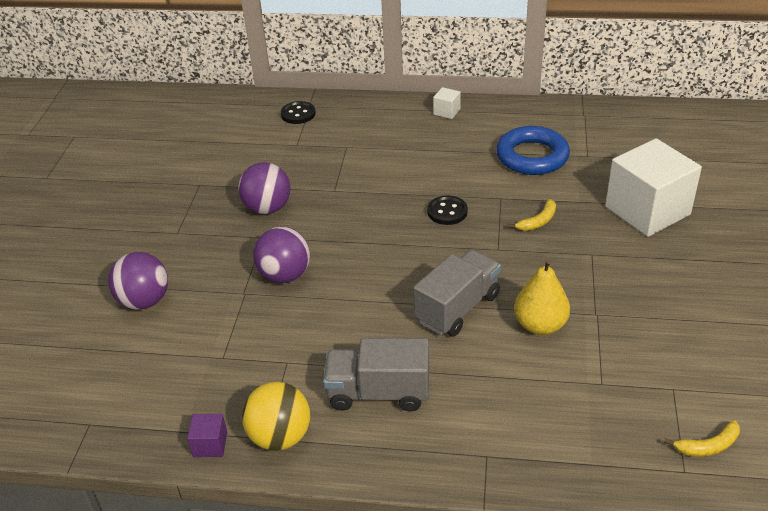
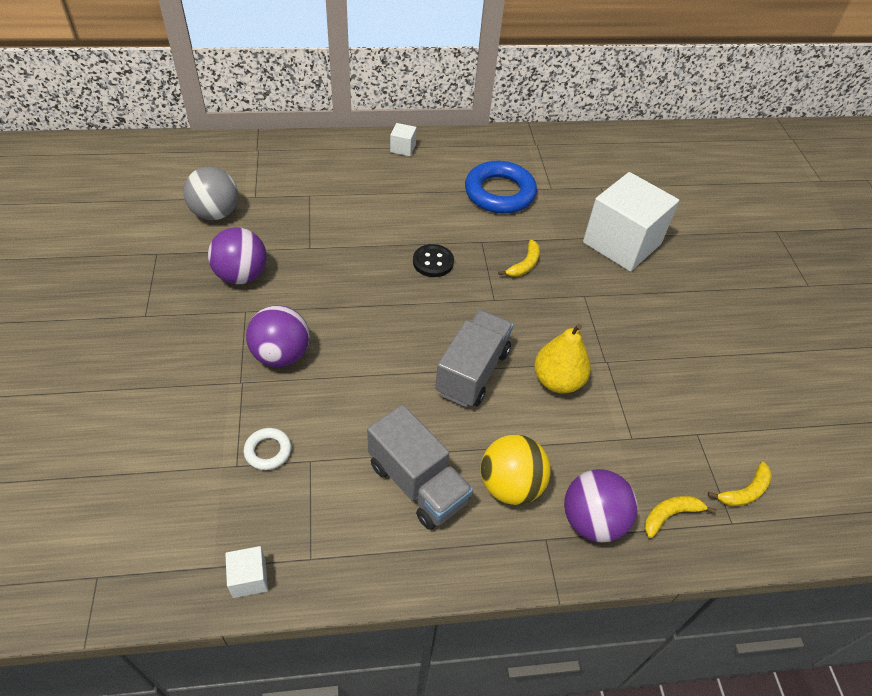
camera: 20 degrees left, 10 degrees up
(144, 301) = (127, 406): purple ball -> purple ball (592, 520)
(210, 444) = (249, 578): purple cube -> white cube
(252, 350) = (268, 451): none -> white ring
(258, 156) = (215, 213): none -> grey ball
(280, 436) = (326, 554): yellow ball -> yellow ball (510, 485)
(298, 114) = (247, 160): black button -> none
(378, 393) = (418, 483): grey truck -> grey truck turned 120 degrees counterclockwise
(620, 455) = (670, 515): none -> yellow banana

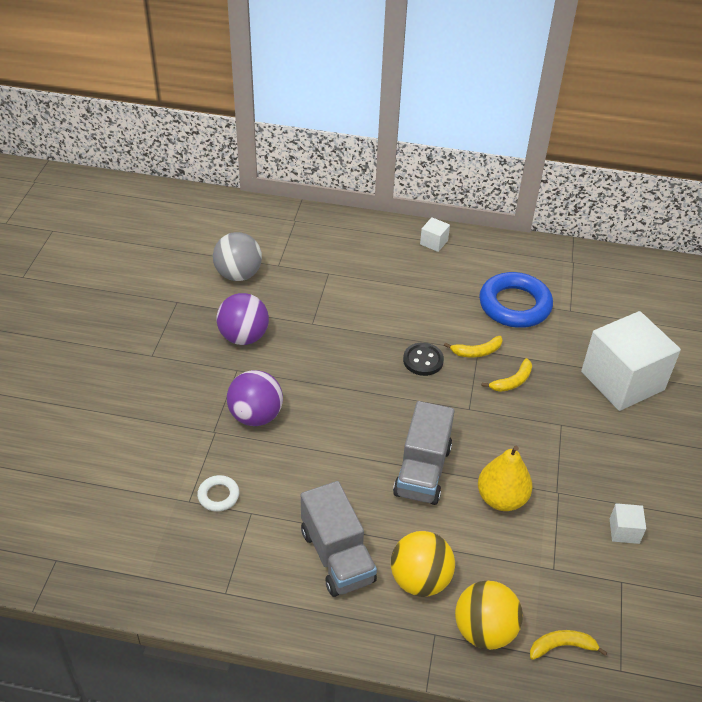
camera: 20 degrees right, 5 degrees down
(249, 578) = (171, 594): white cube -> white cube (624, 531)
(472, 372) = (422, 471): grey truck -> grey truck turned 150 degrees clockwise
(592, 520) = (484, 630): purple ball -> yellow ball
(745, 491) = (647, 646): yellow banana -> yellow banana (477, 352)

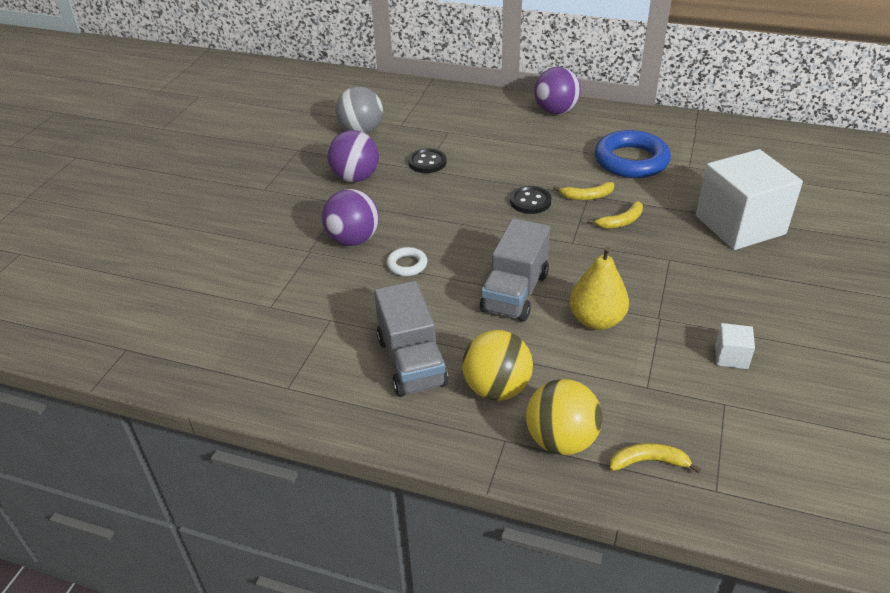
camera: 10 degrees right, 5 degrees down
(218, 496) = (300, 303): white ring -> white ring (407, 265)
(313, 314) = (427, 162): none -> black button
(434, 242) = (556, 111): white cube -> purple ball

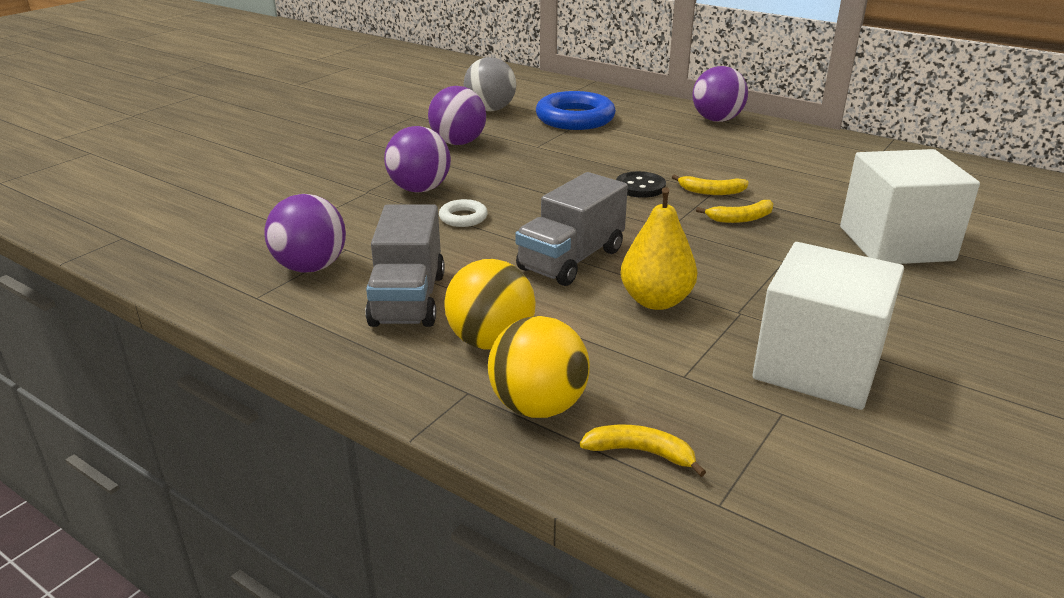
camera: 15 degrees right, 10 degrees down
(313, 346) = (311, 267): none -> purple ball
(427, 162) = (544, 141): black button -> none
(631, 160) = (784, 170): blue ring -> blue ring (575, 118)
(731, 356) = (817, 366): white cube -> white cube, size x2.49

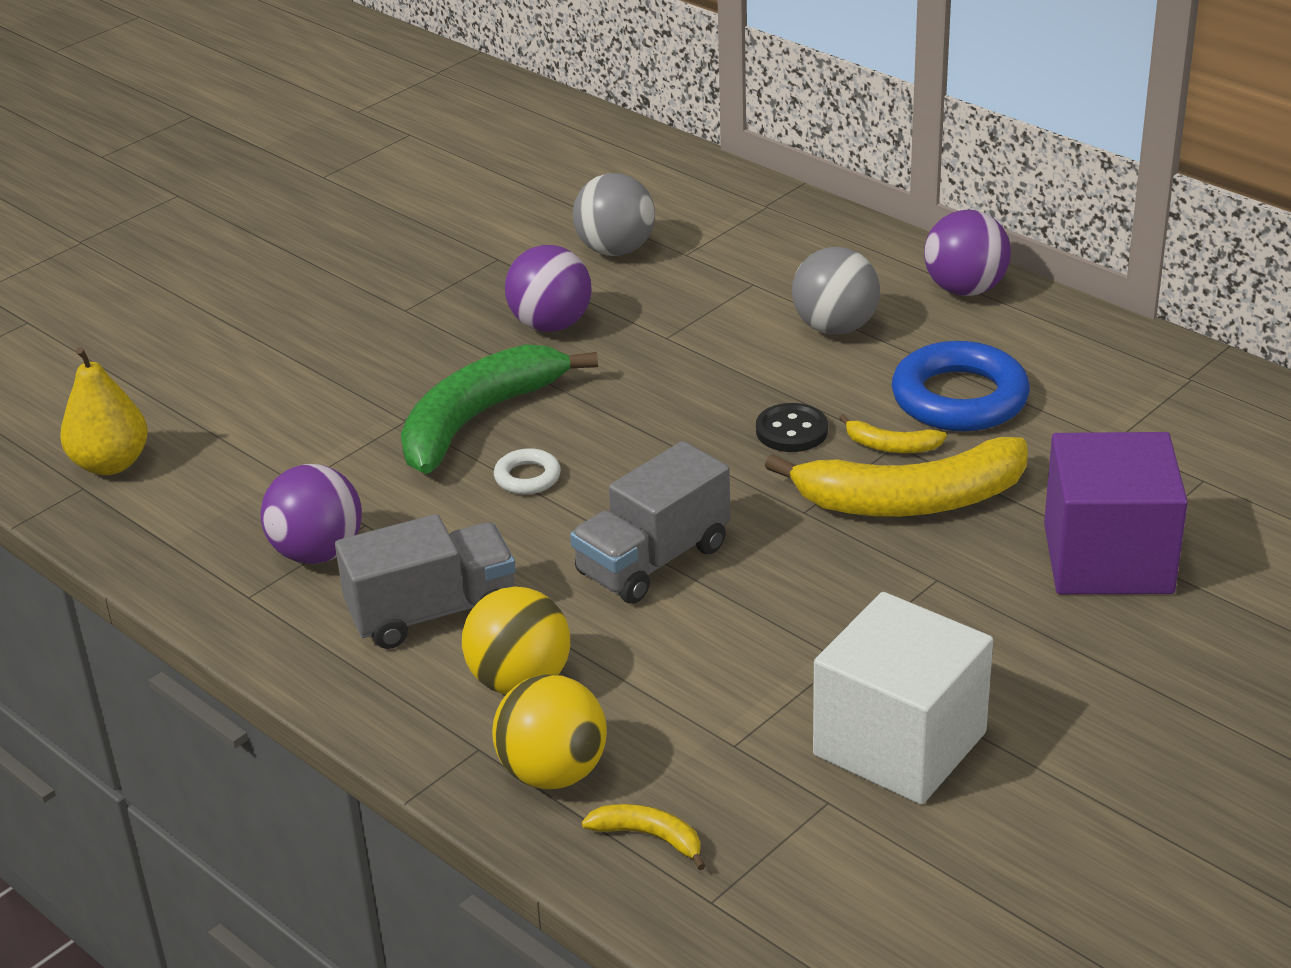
camera: 10 degrees right, 5 degrees up
(408, 299) = (432, 612): grey truck -> grey truck turned 120 degrees counterclockwise
(420, 189) = (478, 419): purple ball -> green banana
(575, 118) = (742, 276): blue ring -> blue ring (959, 398)
(645, 138) = (835, 327): none -> grey ball
(656, 301) = (740, 634): yellow pear -> yellow pear (111, 464)
(741, 218) = (911, 500): yellow banana -> yellow banana, size x2.32
(896, 243) = (1108, 558): white cube -> purple cube

